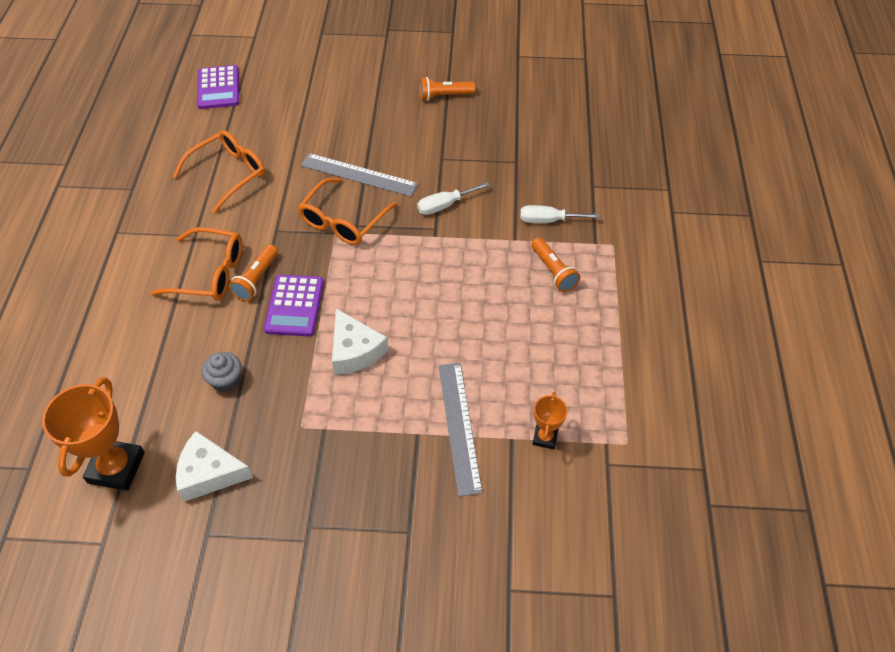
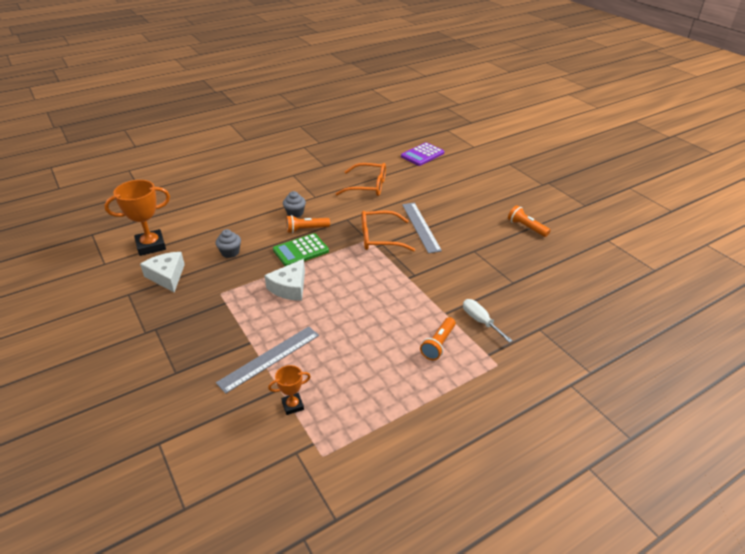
camera: 55 degrees right, 15 degrees down
(209, 273) = (295, 213): orange glasses -> grey cupcake
(294, 306) = (301, 250): purple calculator -> green calculator
(444, 205) = (437, 270): white screwdriver -> none

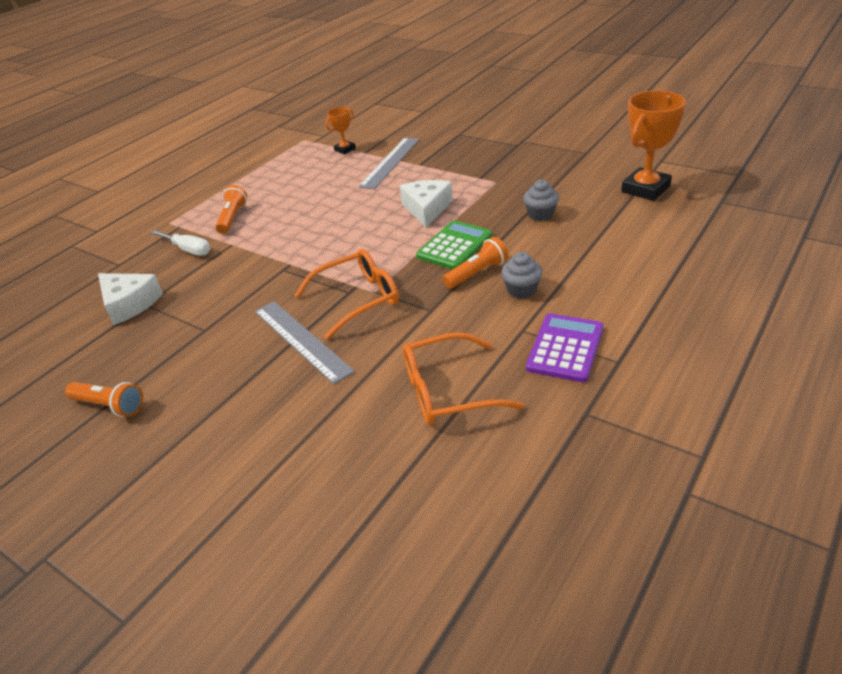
camera: 160 degrees right, 0 degrees up
(167, 276) = (574, 174): white cheese -> white cheese (129, 304)
(422, 155) = (382, 557): purple calculator -> purple calculator (565, 348)

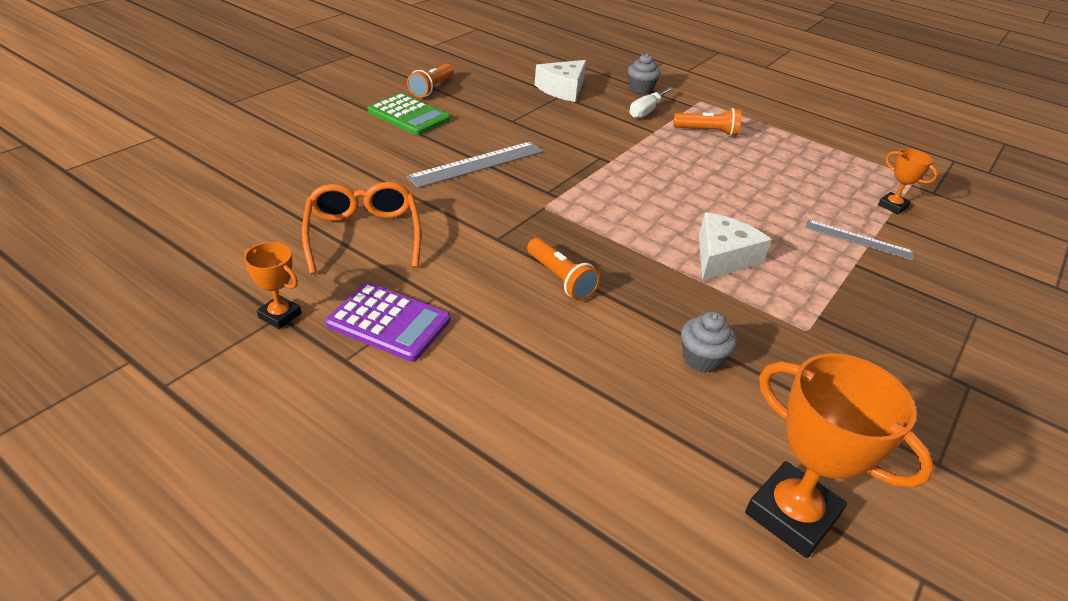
camera: 85 degrees right, 0 degrees up
(358, 299) = (533, 196): orange glasses -> none
(390, 162) = (858, 239): grey ruler -> grey ruler, size x0.65
(426, 209) = (722, 257): white cheese -> white cheese turned 60 degrees counterclockwise
(454, 246) = (626, 269): green calculator -> green calculator (408, 116)
(521, 290) = (514, 308): grey cupcake -> grey cupcake (641, 89)
(585, 413) = (280, 315): none -> orange trophy

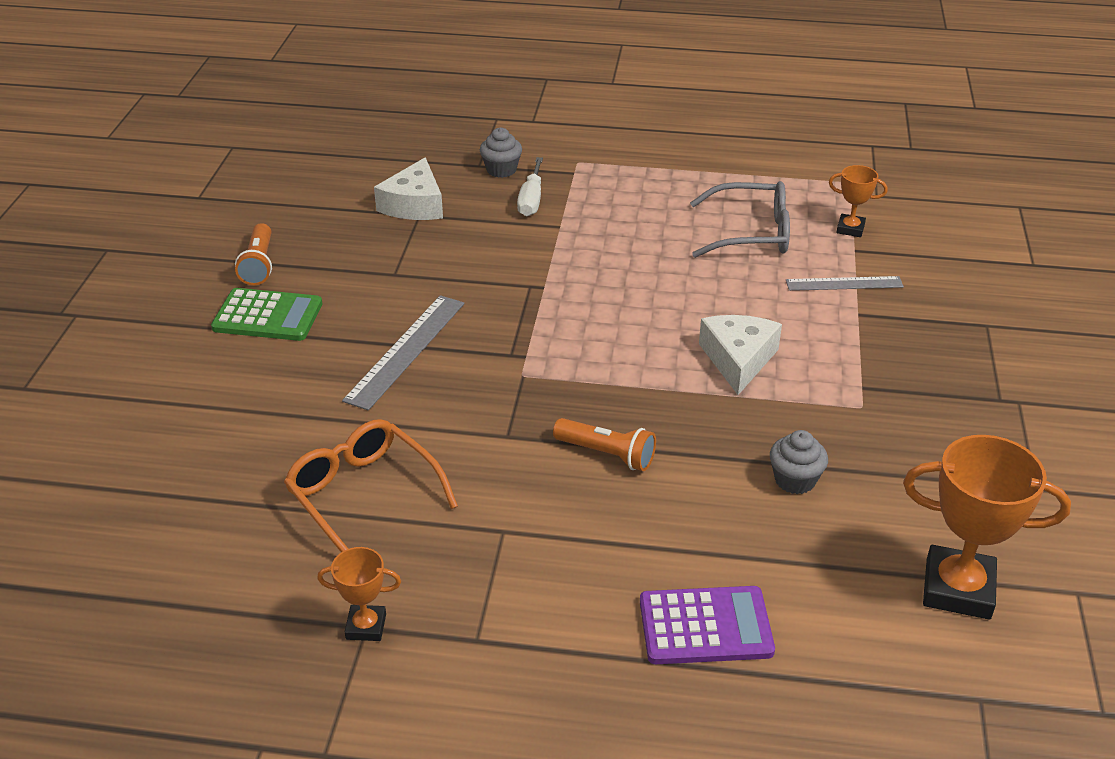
camera: 25 degrees left, 0 degrees up
(389, 322) = (483, 581): purple calculator -> purple calculator (705, 626)
(707, 132) = (615, 204): orange flashlight -> none
(802, 182) = (751, 233): none -> grey glasses

